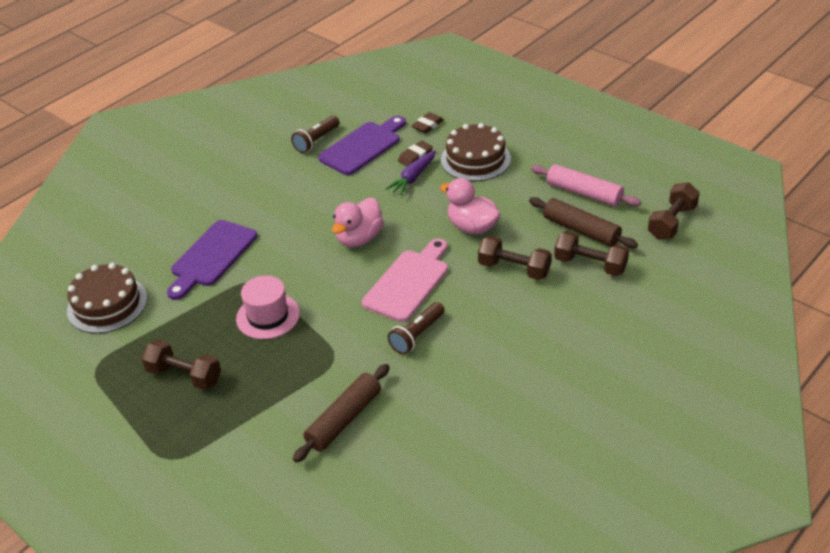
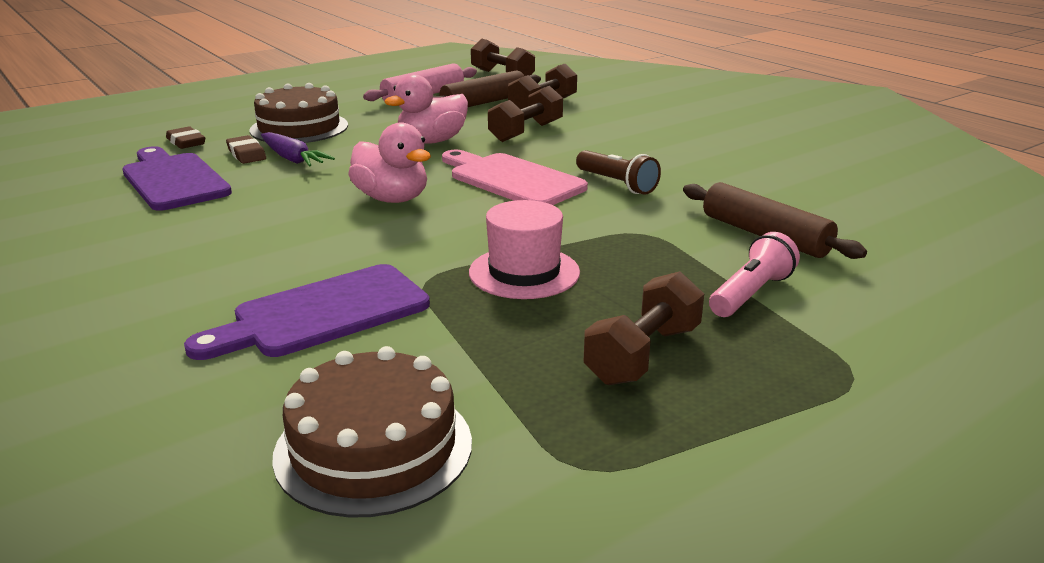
camera: 80 degrees left, 15 degrees down
(211, 257) = (323, 314): purple cutting board -> purple cutting board turned 105 degrees clockwise
(257, 415) = (751, 294): none -> pink flashlight
(316, 141) = (104, 208): brown flashlight -> none

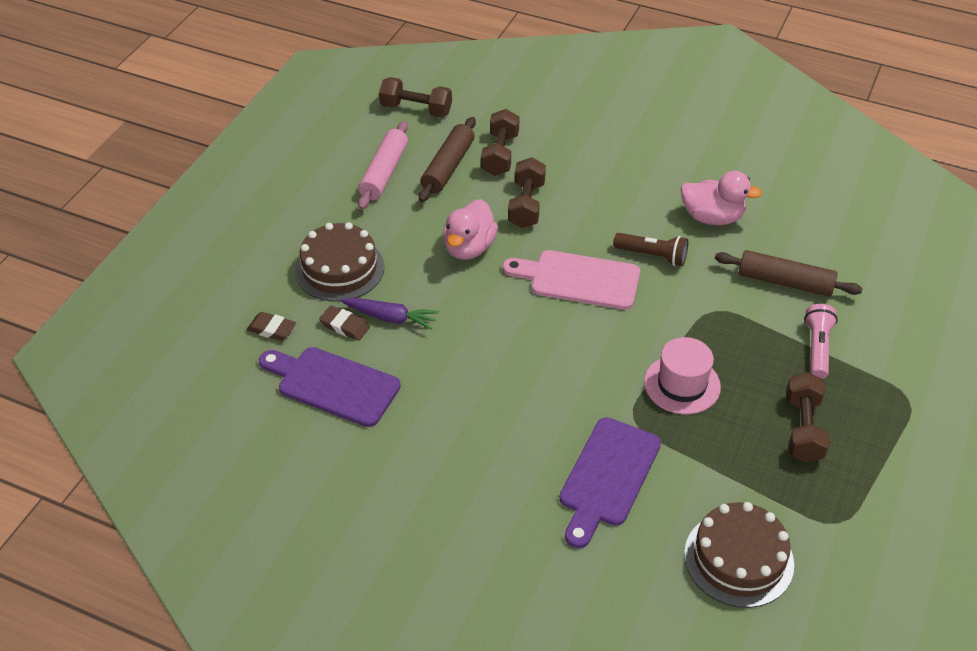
camera: 30 degrees left, 20 degrees up
(392, 199) = (521, 339): pink duck -> pink duck (712, 217)

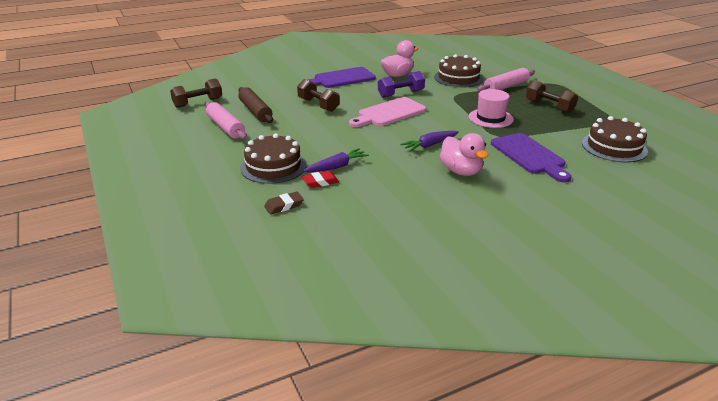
camera: 50 degrees left, 15 degrees down
(333, 385) = (361, 203): purple cutting board -> purple cutting board (341, 79)
(345, 326) = (320, 182): brown eraser -> red eraser
(469, 248) = (322, 128): pink duck -> pink duck (461, 171)
(500, 154) = (272, 97): brown dumbbell -> none
(530, 366) = (429, 145): none -> purple carrot
(652, 256) = (400, 94): brown flashlight -> purple dumbbell
(785, 282) = (458, 78): brown rolling pin -> brown cake
(817, 348) = (506, 87): pink flashlight -> pink rolling pin

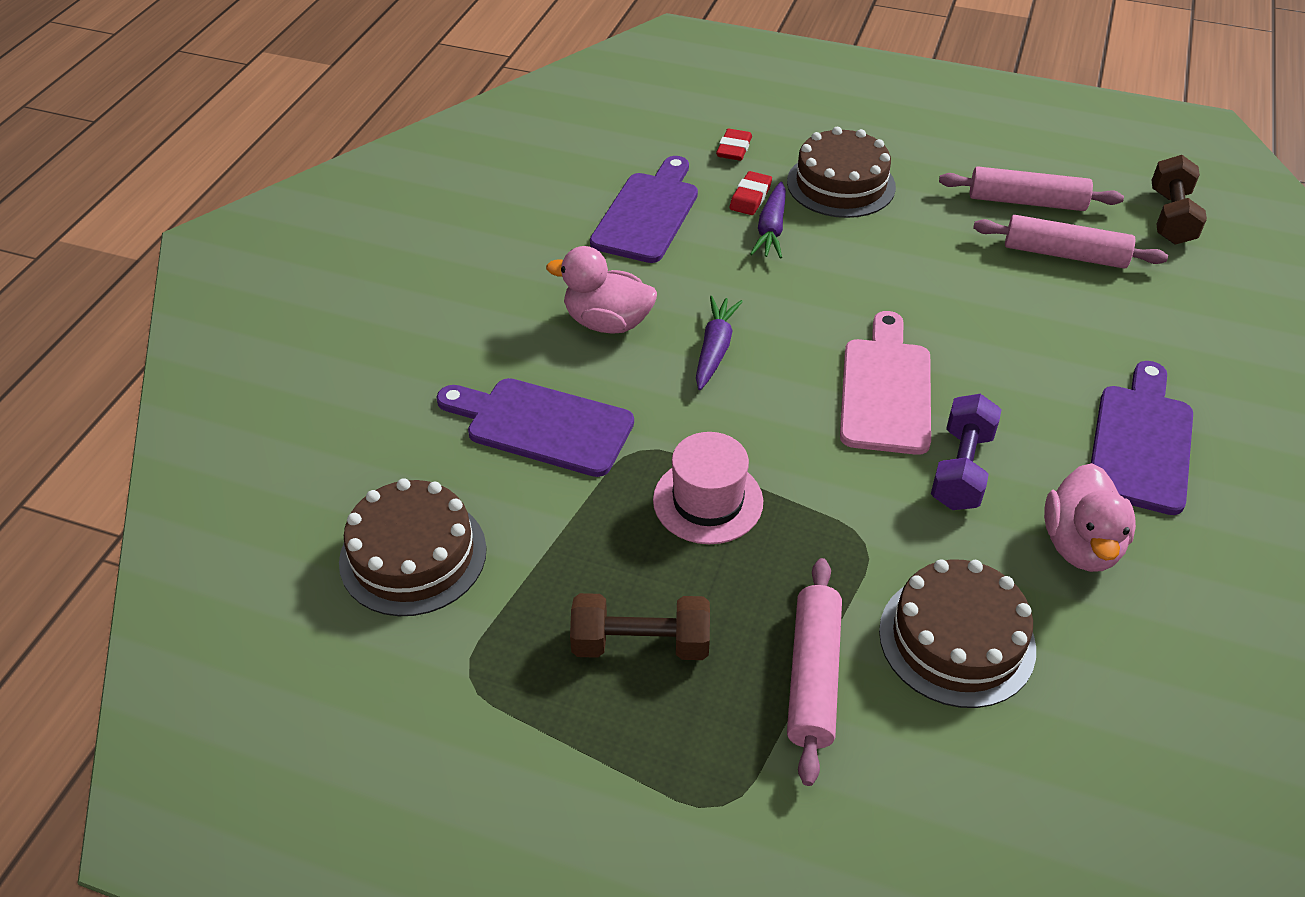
camera: 135 degrees right, 15 degrees up
(255, 111) = (1064, 254): brown rolling pin -> pink rolling pin
(284, 205) = (734, 149): brown eraser -> red eraser
(318, 105) = (1019, 332): brown dumbbell -> none
(378, 200) = (648, 213): none -> purple cutting board

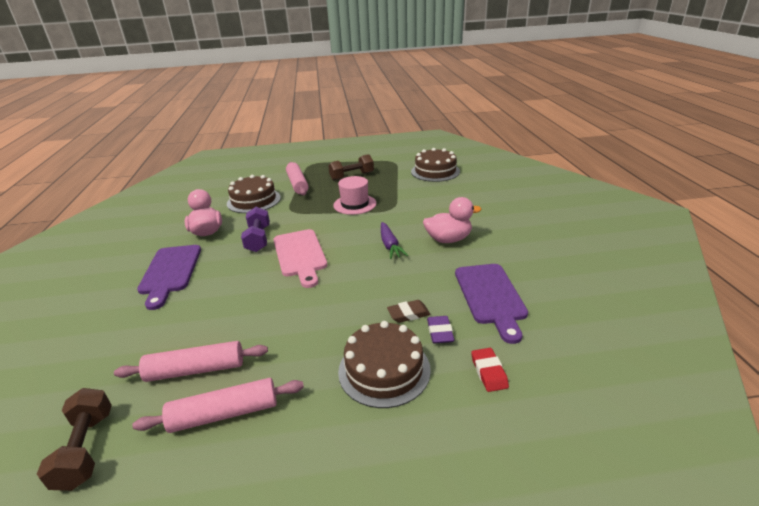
camera: 155 degrees right, 15 degrees down
(542, 425) = (434, 204): purple cutting board -> none
(750, 197) = (440, 332): red eraser -> purple eraser
(771, 229) = (408, 314): purple carrot -> brown eraser

